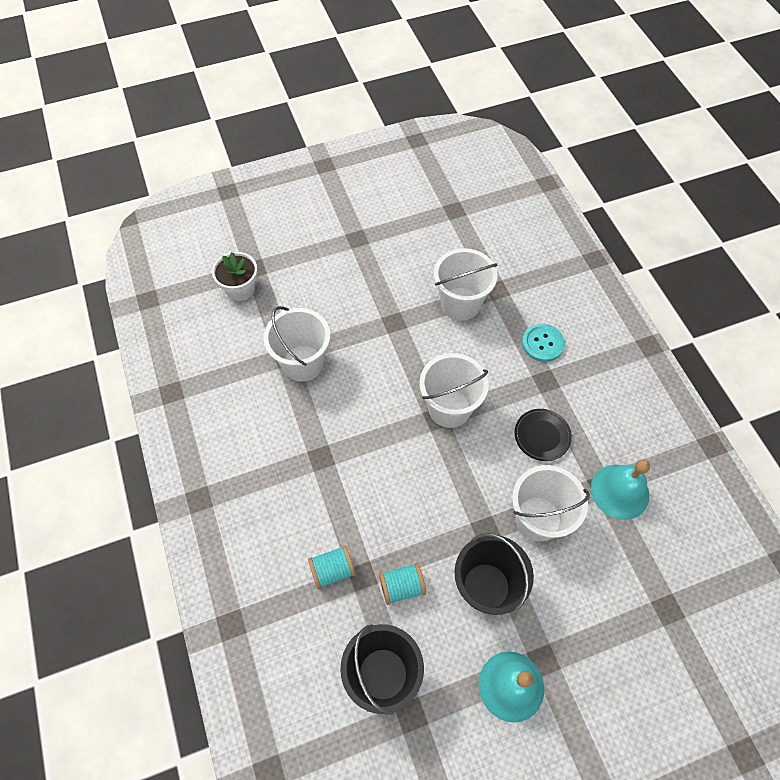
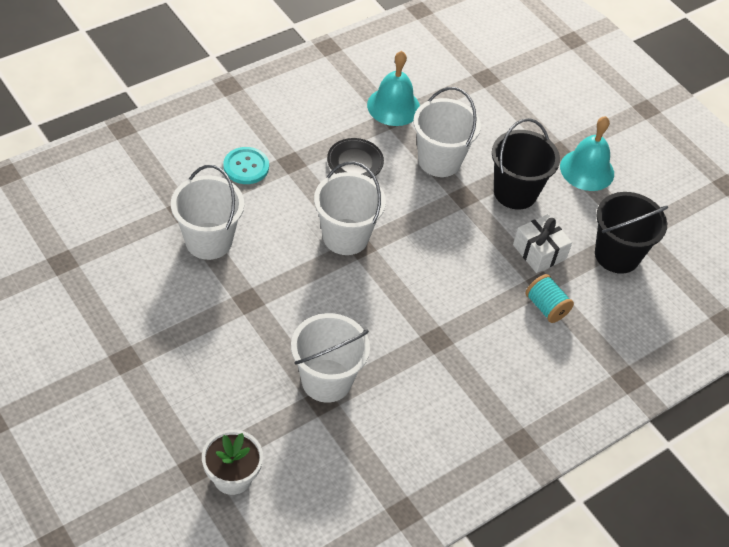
camera: 110 degrees left, 10 degrees down
(402, 587) = (539, 252): turquoise spool -> white gift

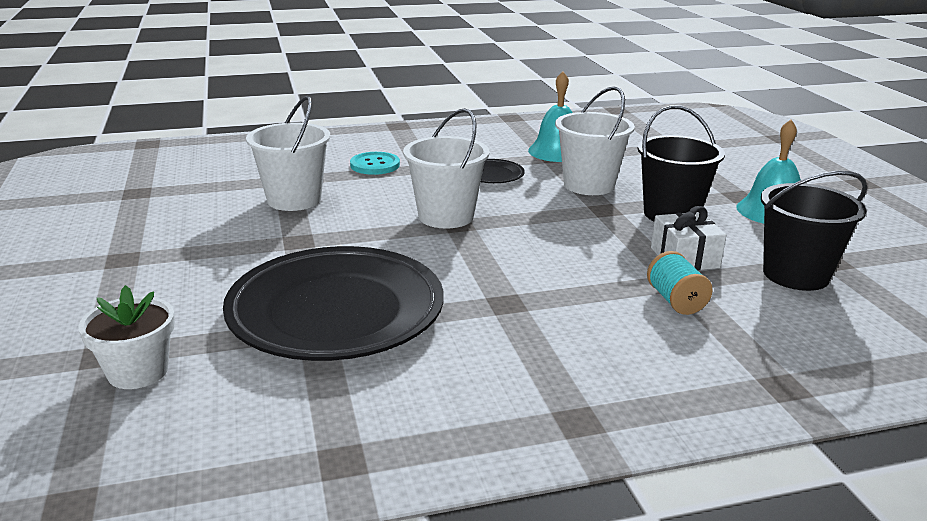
camera: 25 degrees right, 25 degrees down
(326, 380) = (336, 312): white bucket -> black plate

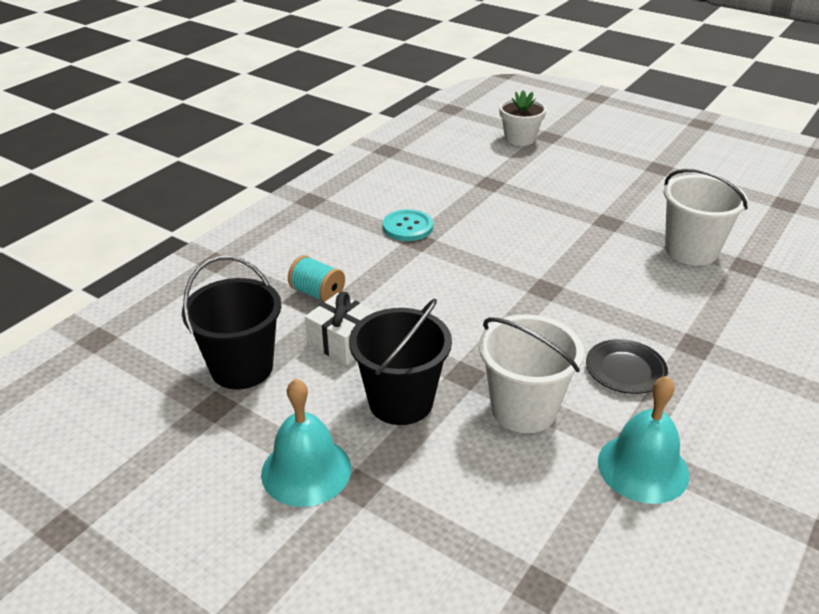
camera: 140 degrees right, 10 degrees up
(336, 312) = (496, 194): black plate -> none
(375, 165) = (736, 324): turquoise button -> turquoise button (407, 227)
(446, 216) = (567, 292): white bucket -> none

